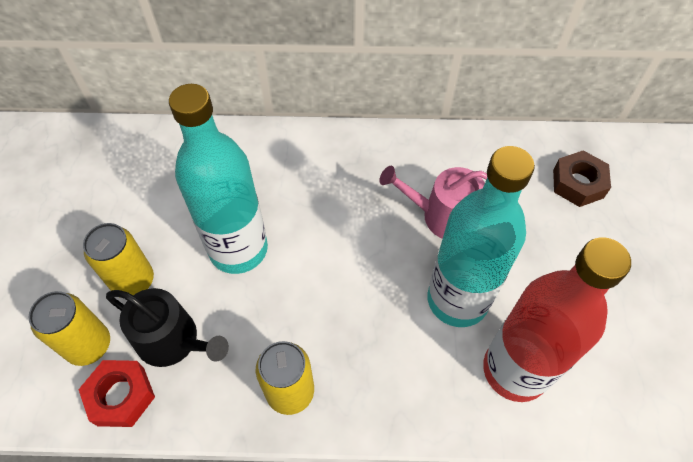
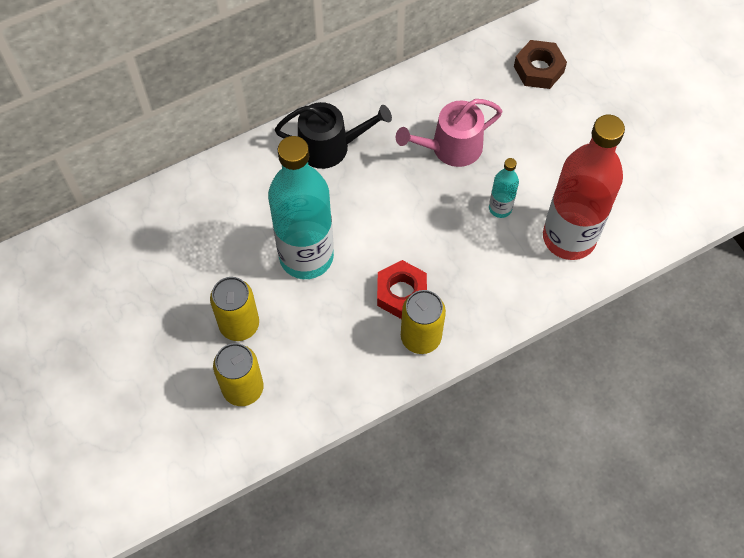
camera: 30 degrees left, 5 degrees up
(121, 396) = (297, 408): red nut -> red nut (401, 293)
(173, 341) = (307, 350): black watering can -> black watering can (330, 146)
(457, 300) = (500, 208): turquoise bottle -> turquoise bottle, size x0.44

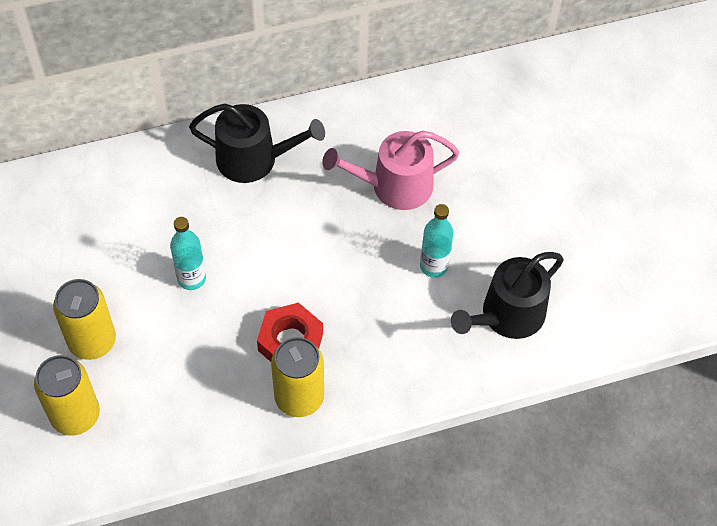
camera: 10 degrees right, 5 degrees down
(306, 256) = (191, 278): turquoise bottle -> turquoise bottle, size x0.44
(538, 69) = (522, 115): brown nut -> none
(569, 237) = (507, 316): red bottle -> black watering can

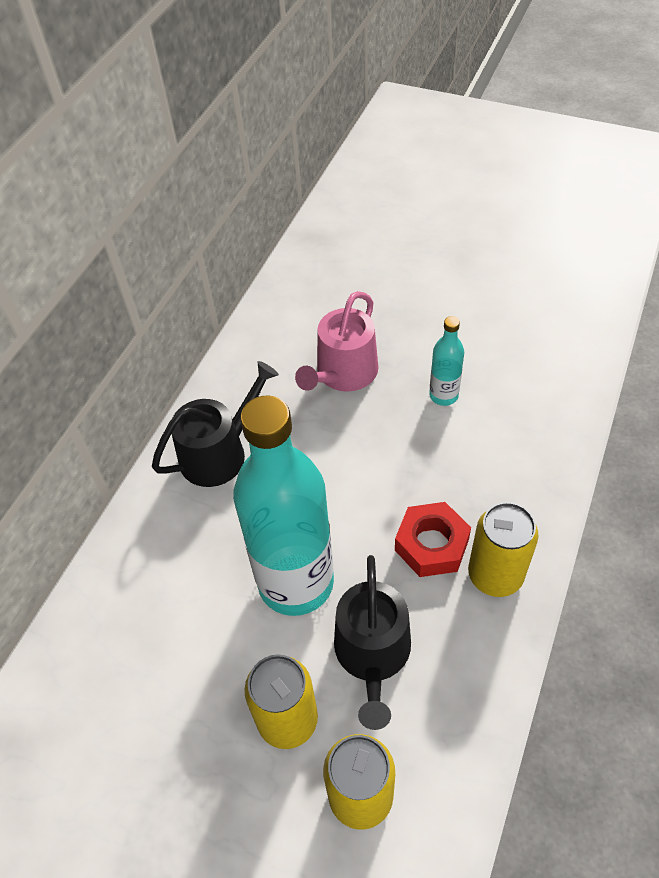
camera: 45 degrees left, 5 degrees down
(191, 278) = (296, 582): turquoise bottle -> turquoise bottle, size x2.27
(507, 316) = (530, 378): black watering can -> black watering can (372, 654)

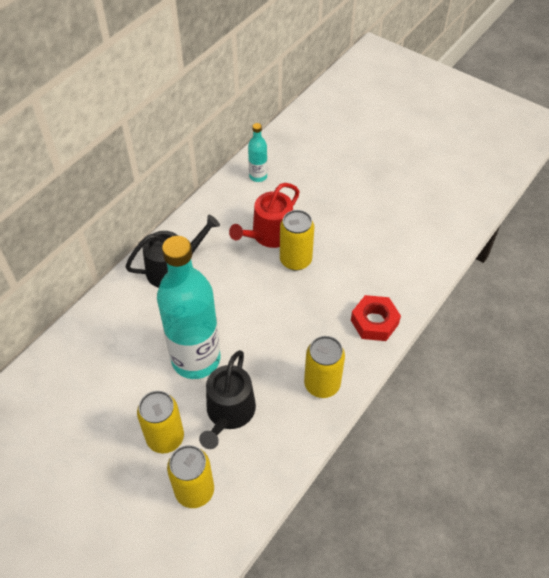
camera: 10 degrees right, 0 degrees up
(343, 374) = (269, 235): pink watering can -> red watering can
(393, 401) = (295, 260): none -> yellow can
(431, 545) = (288, 356): red nut -> red nut (374, 322)
(443, 395) = (330, 264): turquoise bottle -> turquoise bottle (258, 176)

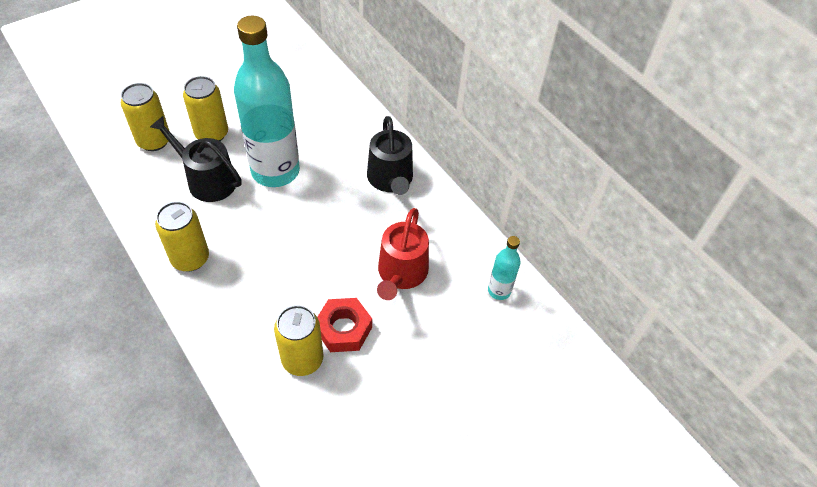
camera: 105 degrees right, 0 degrees up
(269, 235) = (401, 273): red watering can -> red watering can turned 135 degrees counterclockwise
(295, 260) = (353, 287): yellow can -> yellow can (302, 359)
(374, 322) = (233, 334): red nut -> red nut (343, 329)

